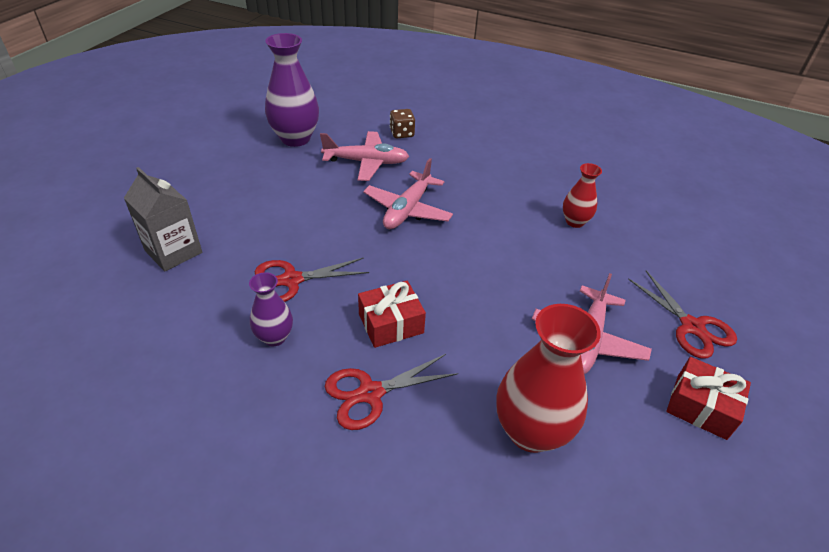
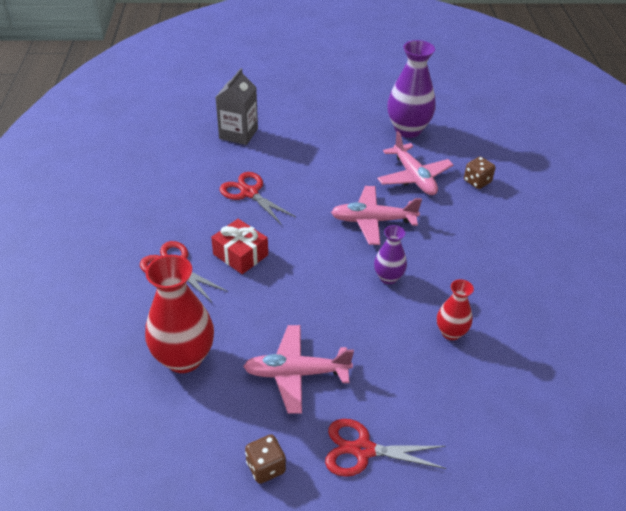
camera: 65 degrees right, 0 degrees up
(274, 337) = (194, 206): purple vase -> purple vase (388, 277)
(692, 327) = (363, 450): red scissors -> red scissors turned 60 degrees clockwise
(701, 406) = (266, 467): red gift -> brown dice

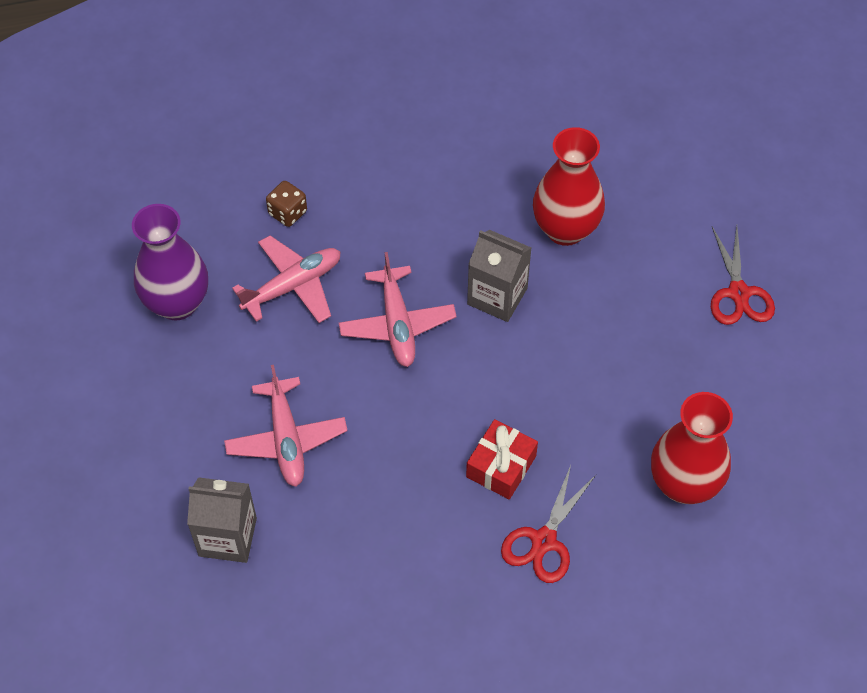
camera: 100 degrees left, 15 degrees up
(249, 193) = (373, 486): red scissors -> none
(266, 467) = (787, 372): brown dice -> none
(296, 373) = (668, 367): pink plane -> pink plane (286, 439)
(388, 277) = (497, 296): purple vase -> grey carton
(451, 332) = (565, 229): red vase -> red vase, size x1.82

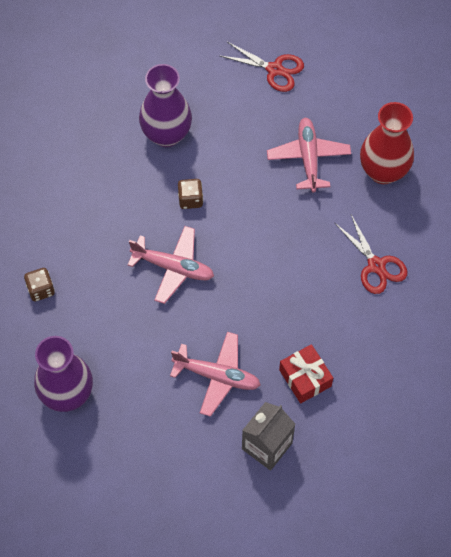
camera: 60 degrees left, 5 degrees up
(293, 286) = (102, 315): pink plane -> pink plane (308, 158)
(497, 296) = (190, 199): grey carton -> brown dice
(501, 466) = (312, 262): red gift -> red gift (305, 378)
(565, 229) = (166, 135): red vase -> purple vase

